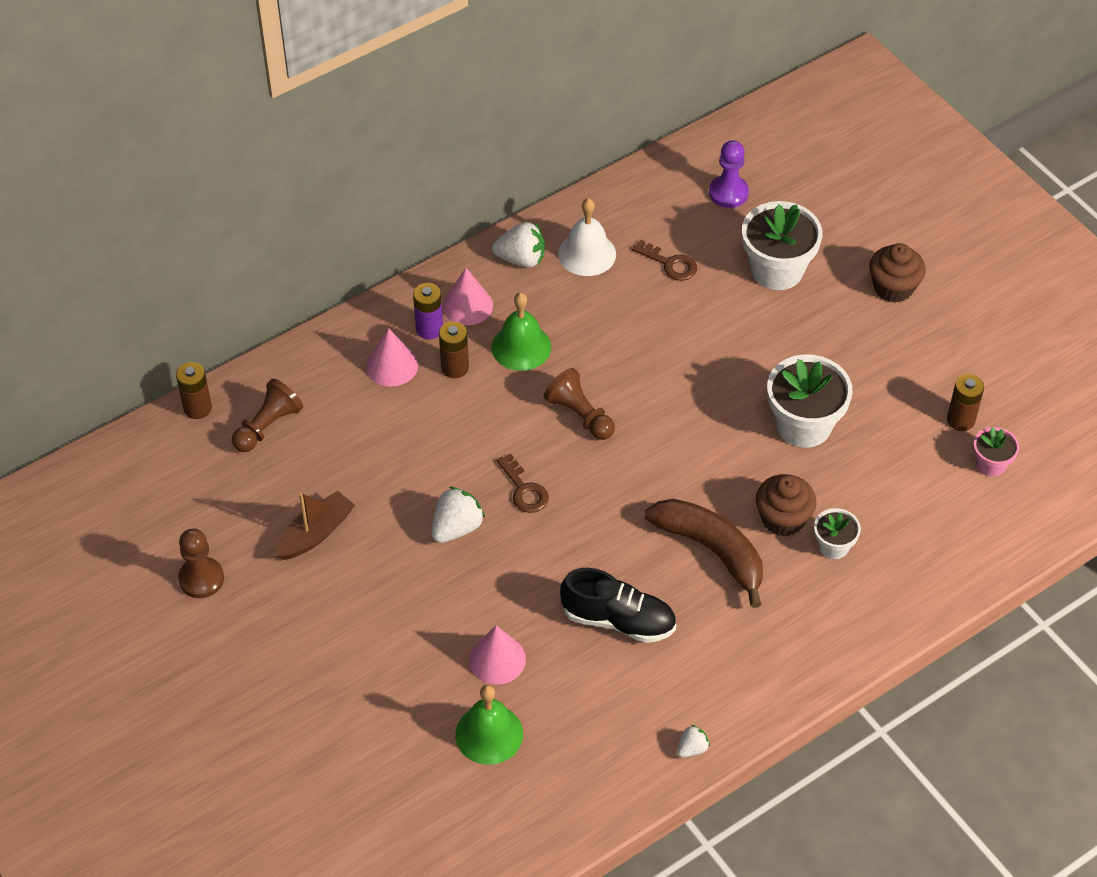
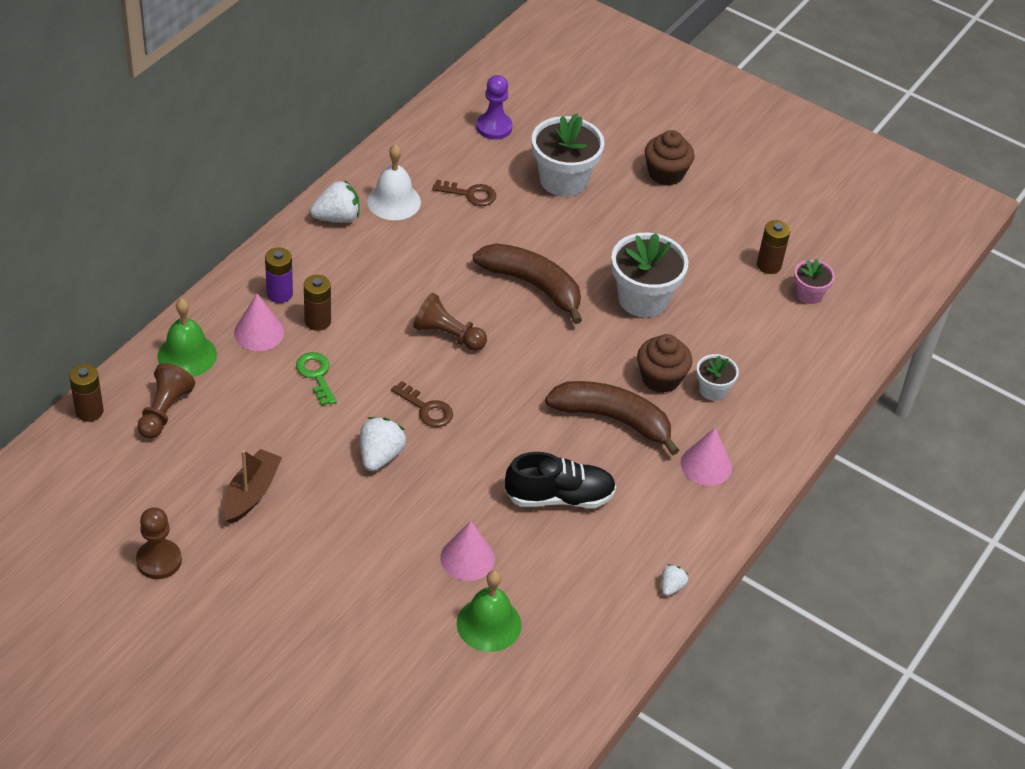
camera: 25 degrees left, 5 degrees down
(429, 425) = (316, 375): none -> green key
(467, 305) = (306, 266): pink cone -> pink cone (706, 465)
(521, 347) = (370, 290): green bell -> green bell (187, 355)
(692, 382) = (533, 285): none -> brown banana

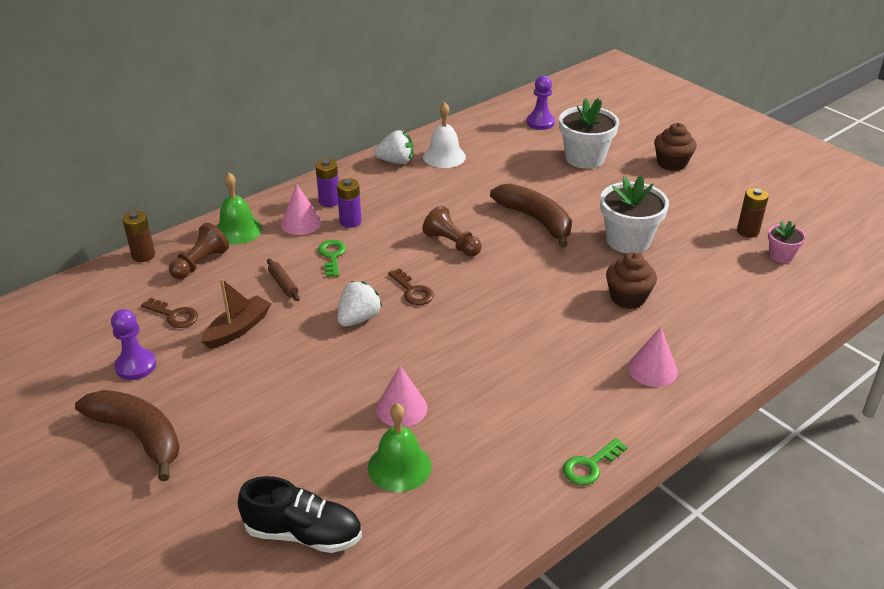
camera: 20 degrees right, 10 degrees down
(159, 560) = (136, 366): brown pawn -> purple pawn
(276, 424) = (283, 284): none -> brown rolling pin
(317, 321) = (350, 221): brown battery -> purple battery
(470, 194) = (506, 159): brown key -> brown key (174, 315)
(559, 497) = (505, 373): black shoe -> black shoe (303, 534)
(613, 419) = (574, 321): brown banana -> brown banana (139, 436)
(671, 587) = (590, 466): white strawberry -> green key
(713, 390) = (674, 312): white flower pot -> none

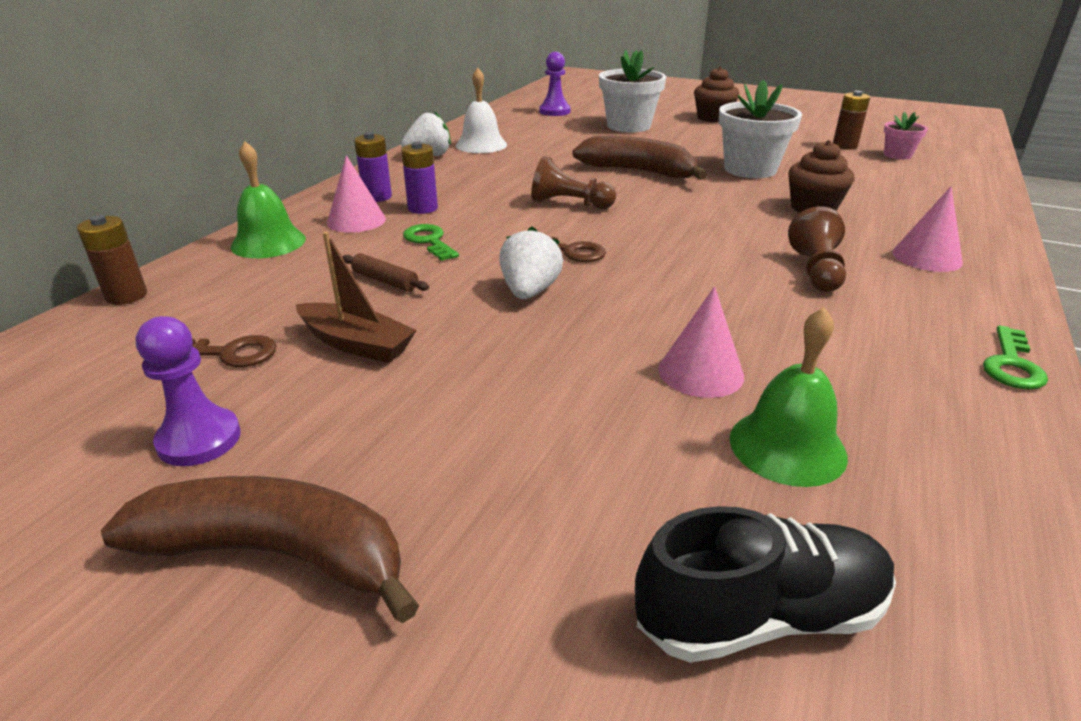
camera: 25 degrees left, 5 degrees down
(200, 263) = (233, 285): brown pawn -> brown pawn (816, 271)
(238, 329) = (356, 344): brown boat -> brown boat turned 105 degrees clockwise

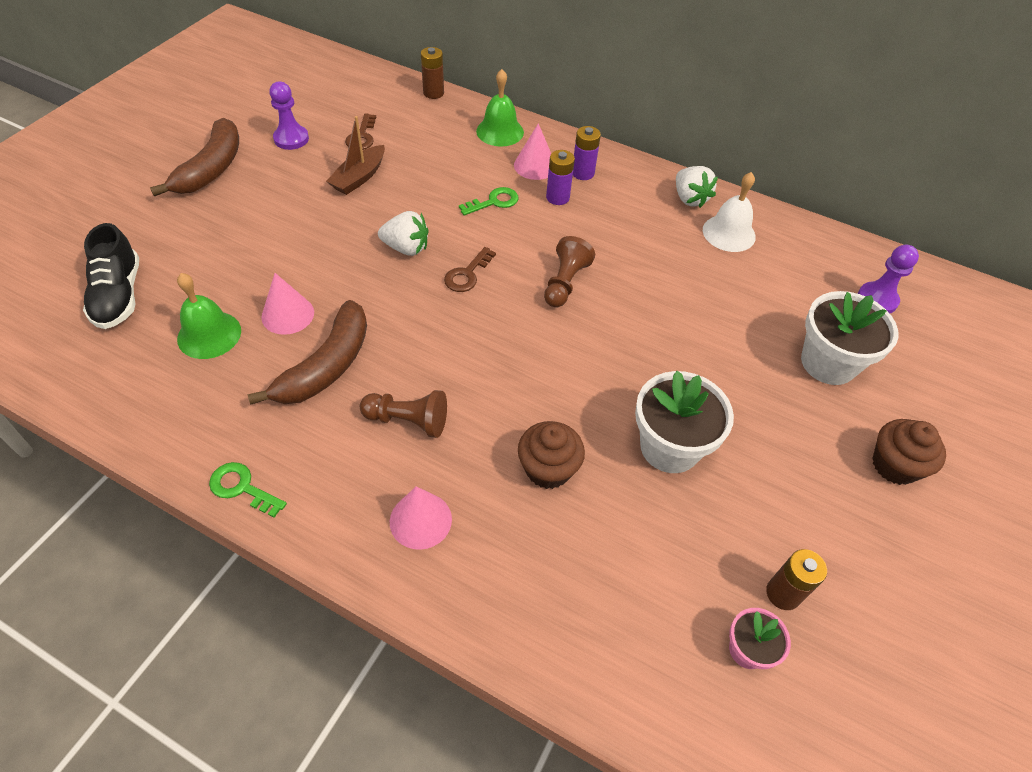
camera: 90 degrees right, 20 degrees up
(385, 281) = (434, 184): brown rolling pin -> none
(638, 171) = (655, 344): brown banana -> brown banana (326, 366)

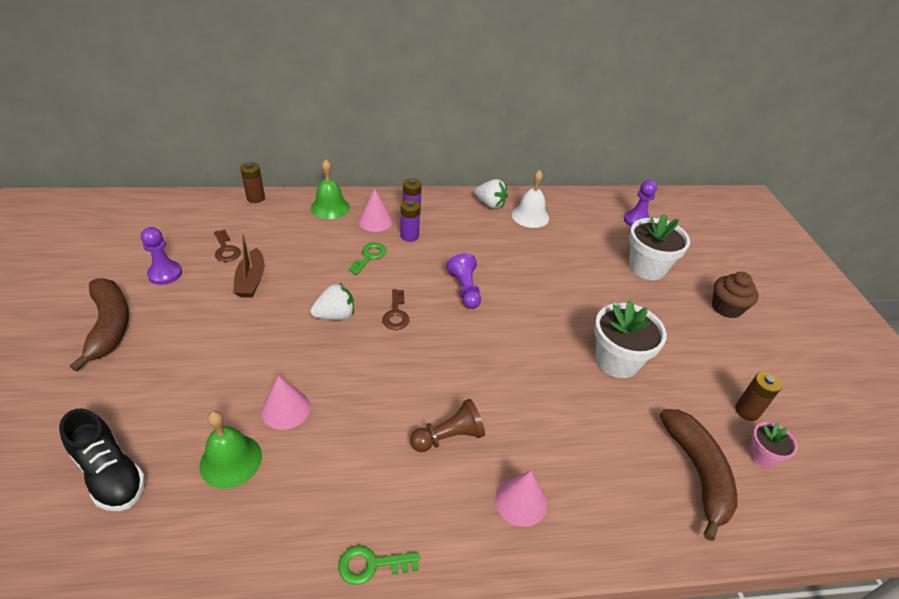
camera: 35 degrees left, 10 degrees down
(326, 366) = (353, 431): brown banana -> brown banana (697, 472)
(548, 469) = (565, 415): brown cupcake -> none
(565, 283) = (465, 289): brown pawn -> purple pawn

